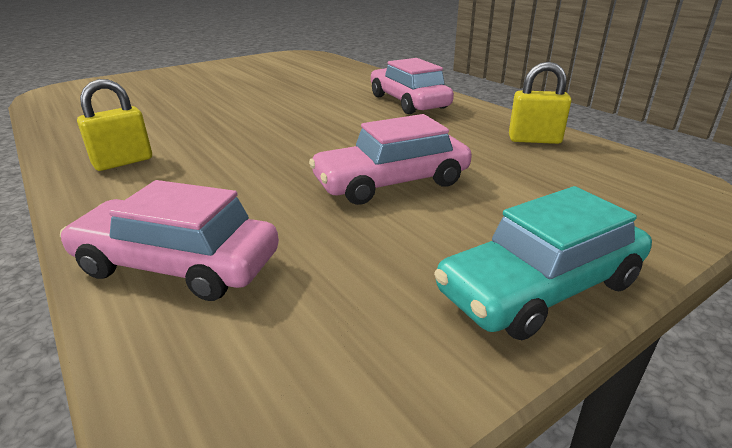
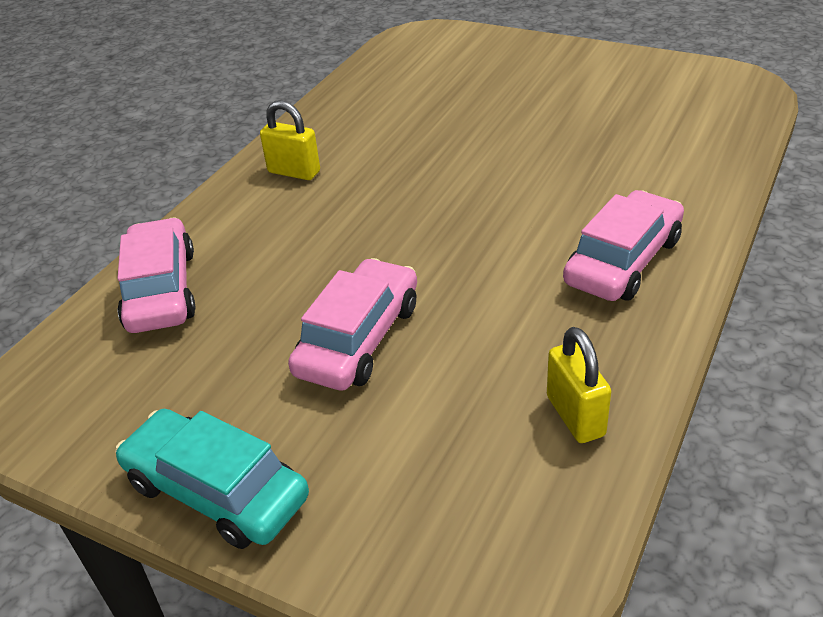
camera: 65 degrees right, 10 degrees up
(391, 182) = (359, 339): pink car -> pink car turned 75 degrees clockwise

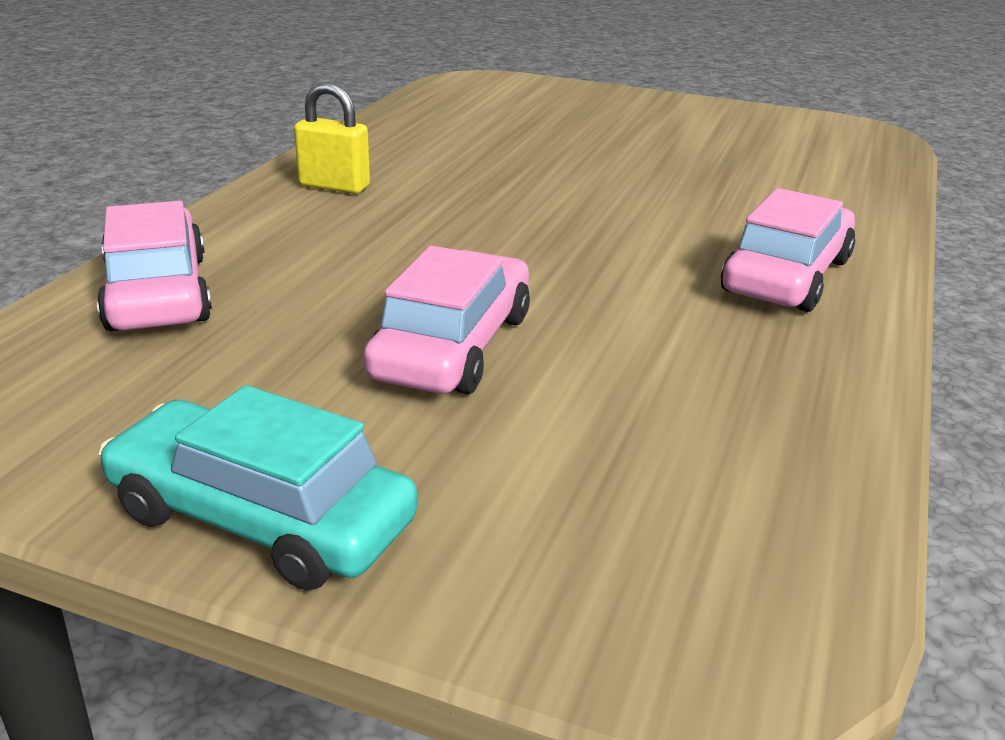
camera: 10 degrees left, 10 degrees down
(575, 416) = (780, 429): yellow padlock -> none

